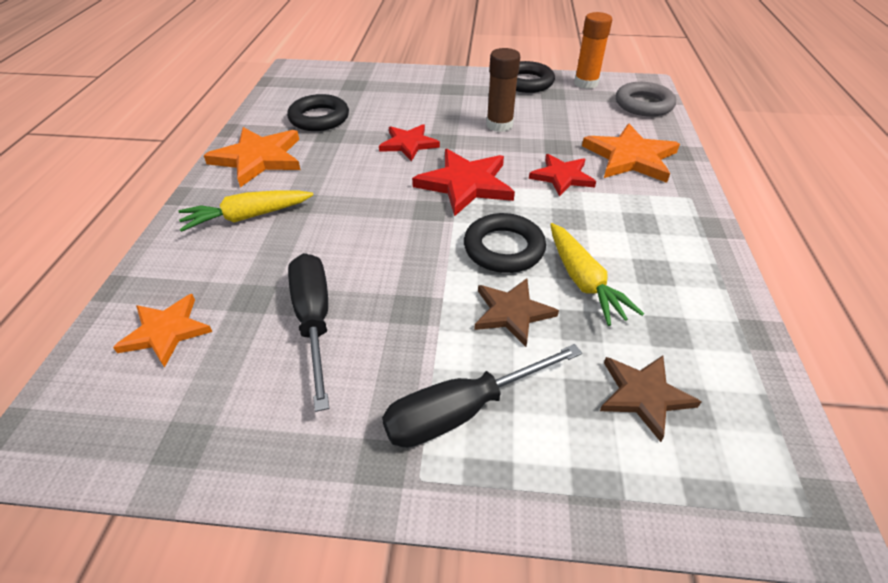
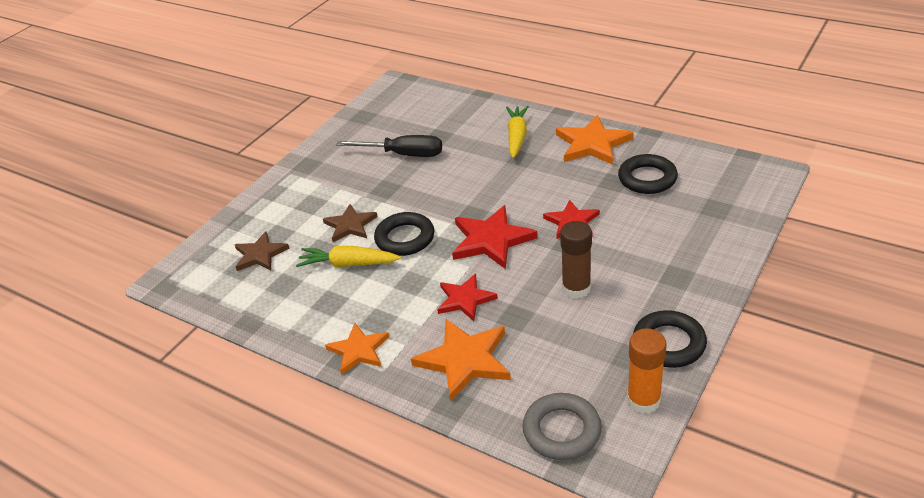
camera: 120 degrees right, 5 degrees down
(166, 331) = (433, 110): orange star -> orange star (358, 350)
(462, 411) = (308, 192): black screwdriver -> none

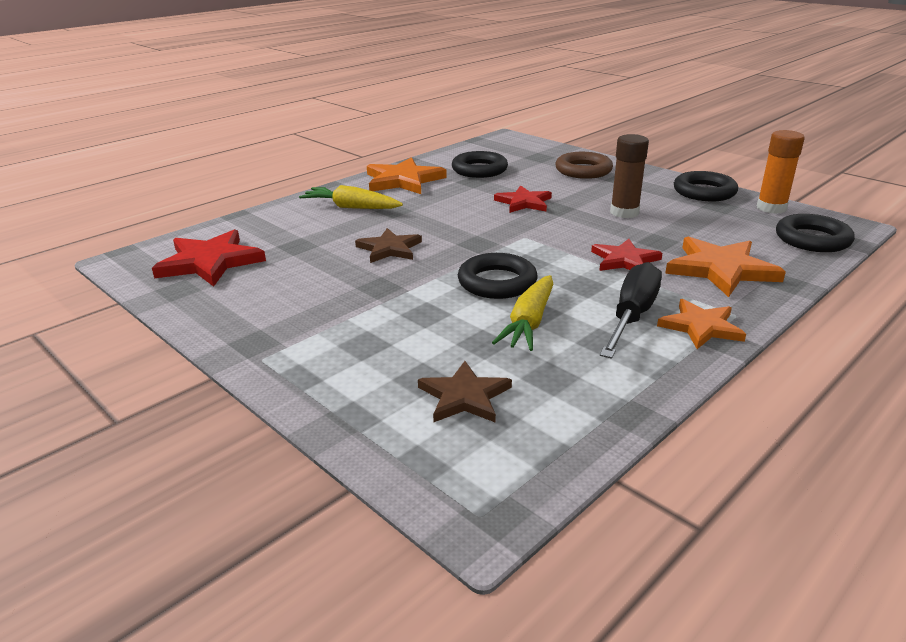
camera: 80 degrees left, 10 degrees down
(350, 225) = (443, 316): brown star -> brown star (389, 249)
(403, 154) = (313, 269): black screwdriver -> black screwdriver (632, 316)
(491, 240) = (530, 238): red star -> red star (210, 262)
(561, 430) = (812, 239): grey ring -> black ring
(688, 245) = (583, 170): none -> brown ring

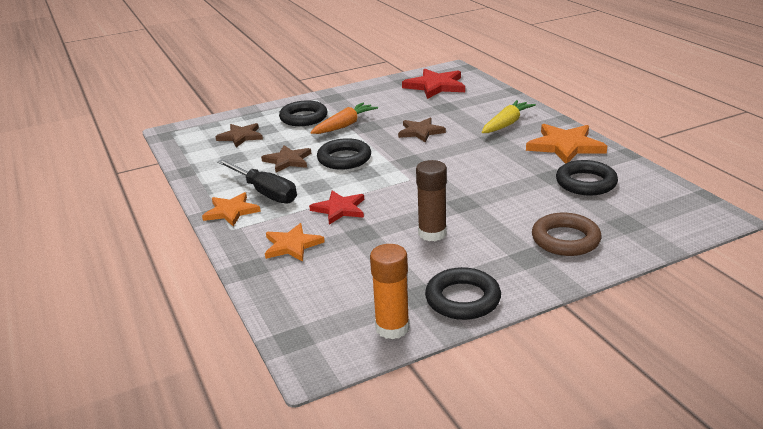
camera: 110 degrees right, 0 degrees up
(383, 304) = (344, 125): none -> orange carrot
(524, 202) = (483, 190): red star -> none
(529, 323) = (288, 160): yellow carrot -> brown star
(721, 269) = (292, 245): orange star -> orange star, size x0.65
(812, 239) = (304, 318): black ring -> black ring (303, 118)

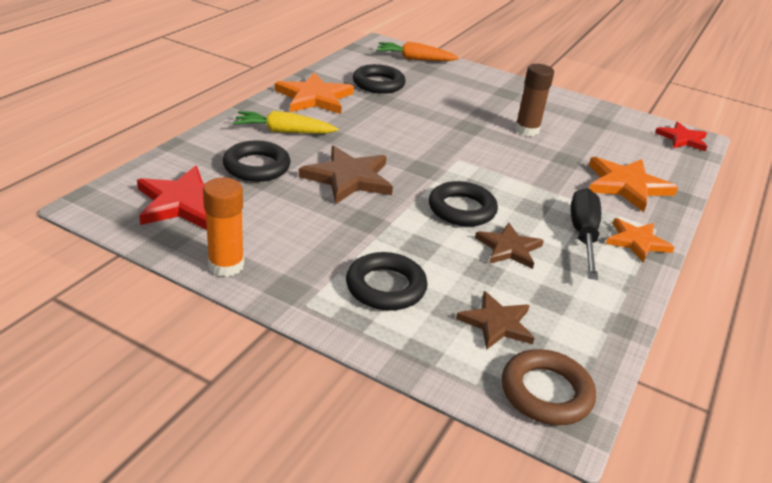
camera: 130 degrees left, 5 degrees up
(292, 245) = (626, 186): orange star -> orange star, size x1.53
(339, 209) = (551, 180): red star -> red star (682, 139)
(344, 125) = (378, 239): orange carrot -> orange carrot (415, 59)
(392, 328) = (636, 122): orange glue stick -> orange glue stick (226, 265)
(420, 132) = (348, 178): brown star -> brown star, size x1.53
(462, 299) = (579, 106): black ring -> black ring (256, 167)
(565, 239) = (470, 84): brown ring -> brown ring (546, 392)

